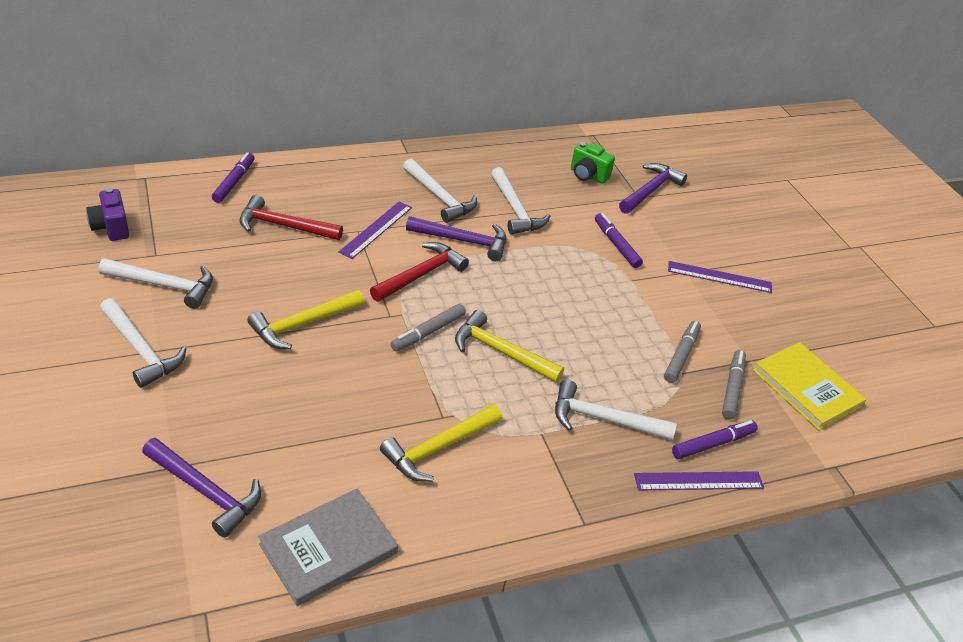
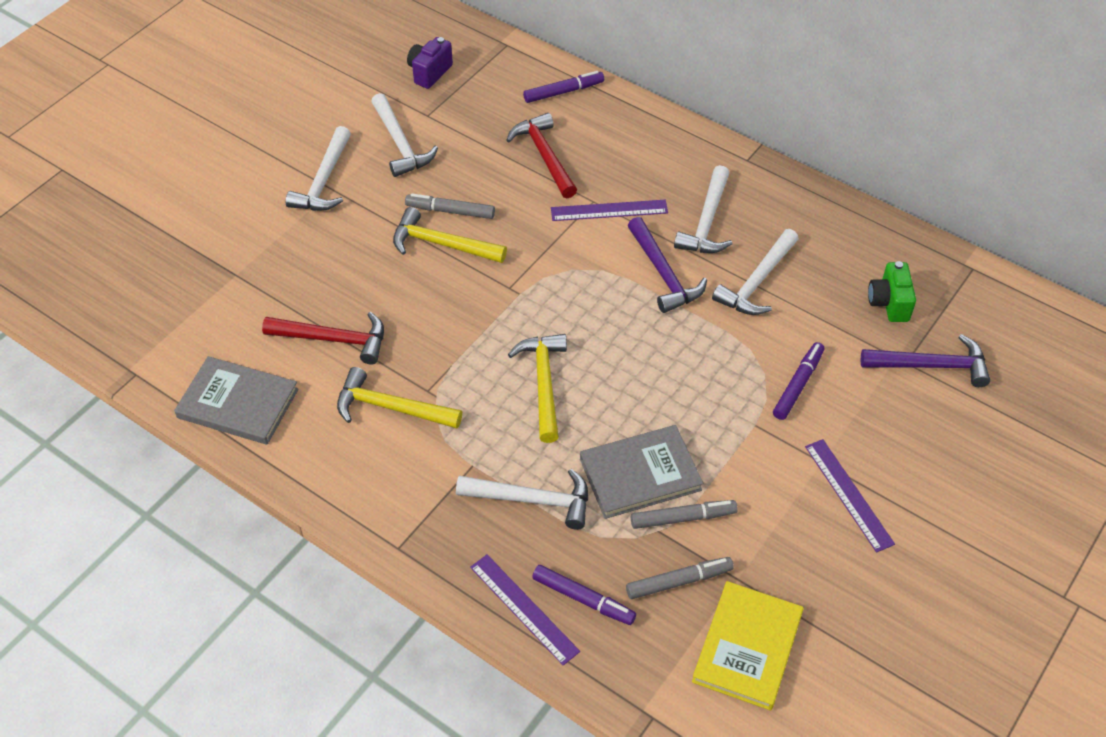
camera: 60 degrees right, 10 degrees up
(206, 491) = (230, 306): purple hammer -> none
(421, 275) = (583, 274): red hammer -> red hammer (334, 339)
(428, 332) = (515, 323): grey marker -> grey marker (450, 211)
(603, 419) = (532, 500): white hammer -> white hammer turned 120 degrees clockwise
(627, 353) = (640, 474): none -> grey book

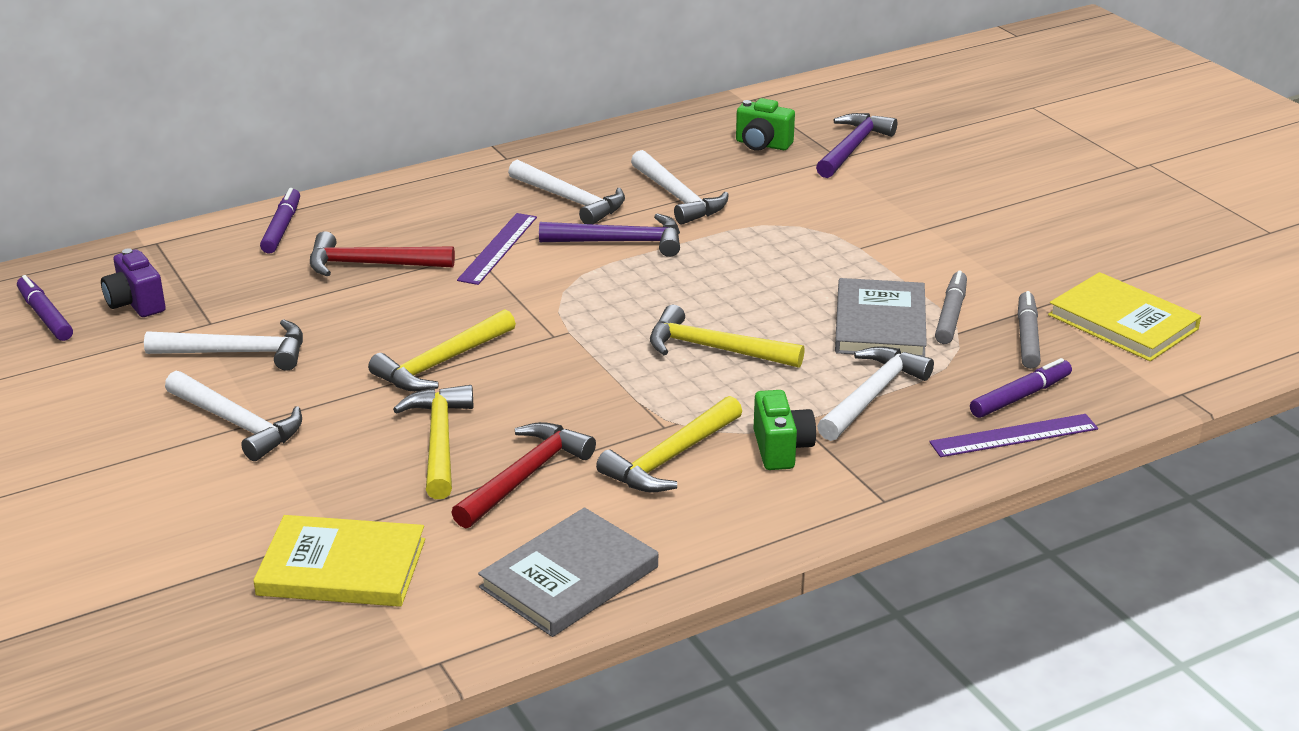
camera: 65 degrees left, 20 degrees down
(204, 292) = (342, 567): none -> yellow book
(352, 281) = (439, 441): none -> yellow hammer
(432, 467) = (781, 449): none -> green camera
(450, 211) = (393, 345): grey marker -> none
(798, 385) = (827, 213): purple marker -> purple marker (45, 316)
(848, 494) = (974, 226): purple ruler -> none

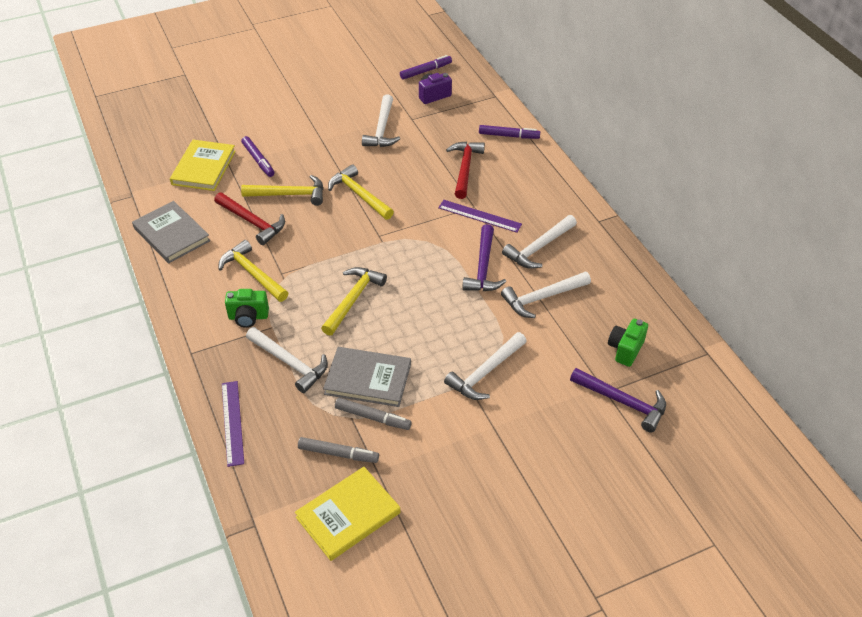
camera: 95 degrees right, 15 degrees up
(238, 424) = (320, 133): white hammer -> white hammer (485, 373)
(1020, 396) = (272, 434): purple marker -> purple marker (258, 160)

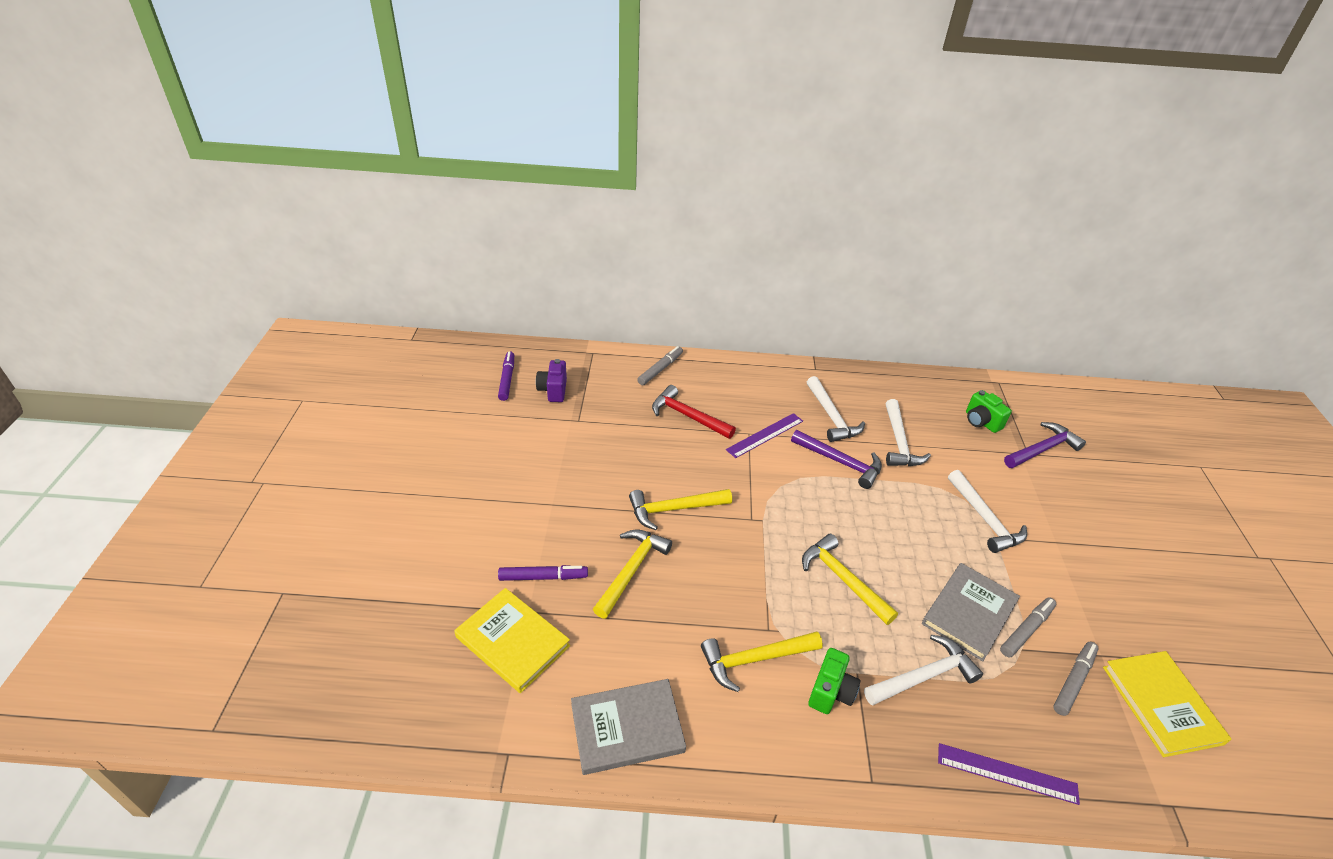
camera: 65 degrees left, 5 degrees down
(252, 222) = (659, 626): red hammer -> none
(382, 129) = (576, 448): white hammer -> none
(509, 136) = (660, 369): purple marker -> grey marker

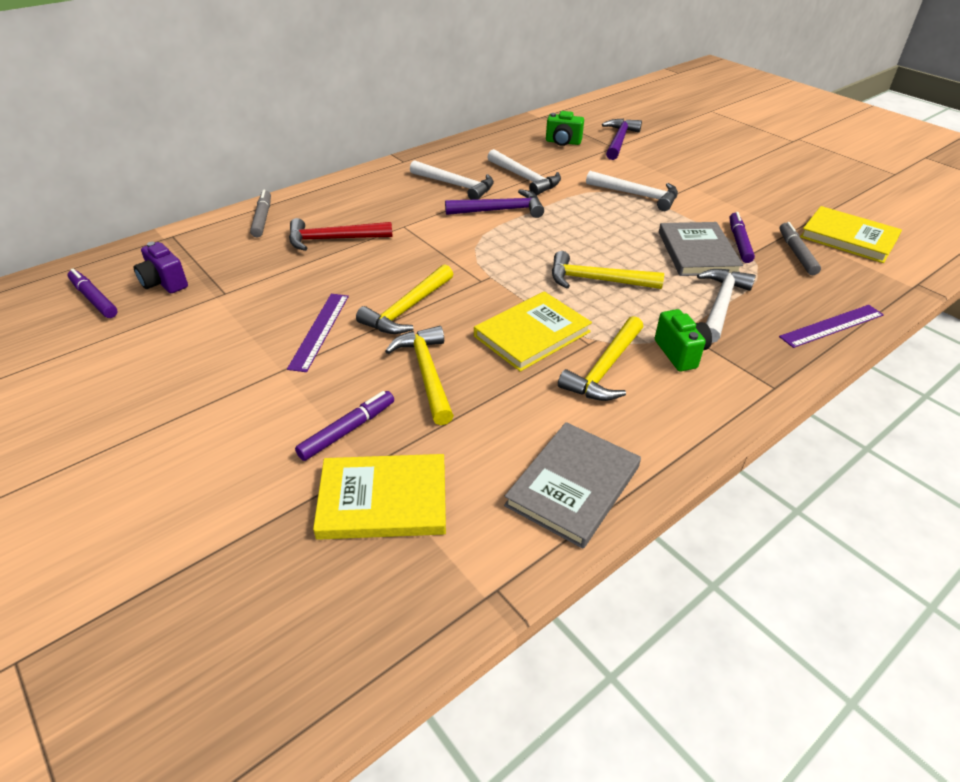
camera: 40 degrees left, 0 degrees up
(736, 591) = (532, 334): none -> yellow book
(765, 435) = (419, 221): purple ruler -> purple ruler (319, 331)
(1026, 630) = (739, 242): grey marker -> purple marker

